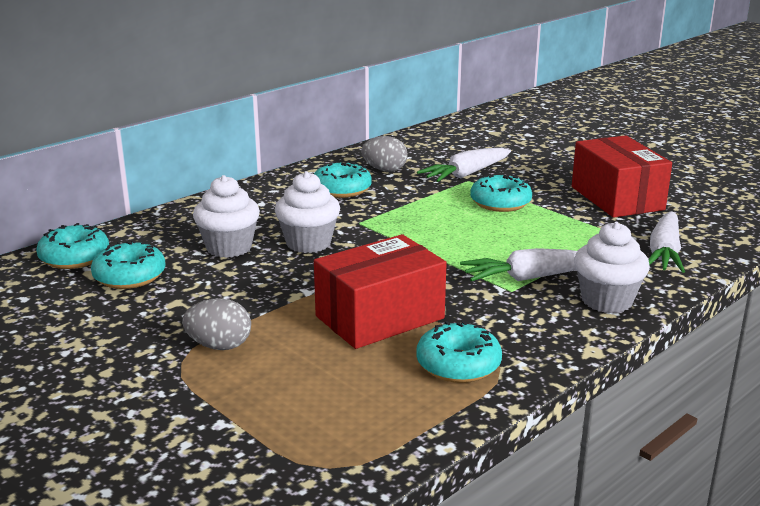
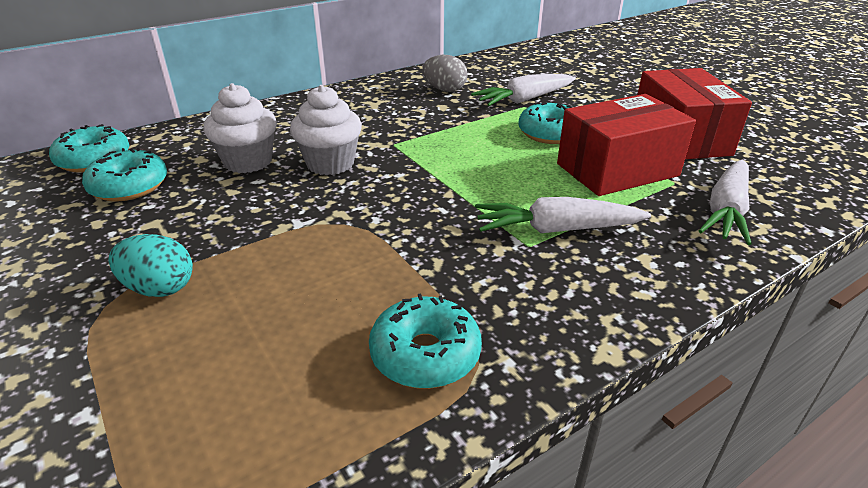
camera: 10 degrees right, 10 degrees up
(219, 346) = (159, 288): grey egg -> turquoise egg
(342, 189) = (393, 107): turquoise donut -> none
(380, 317) = (360, 268): red box -> red box (617, 170)
(607, 301) = (643, 273): white cupcake -> none

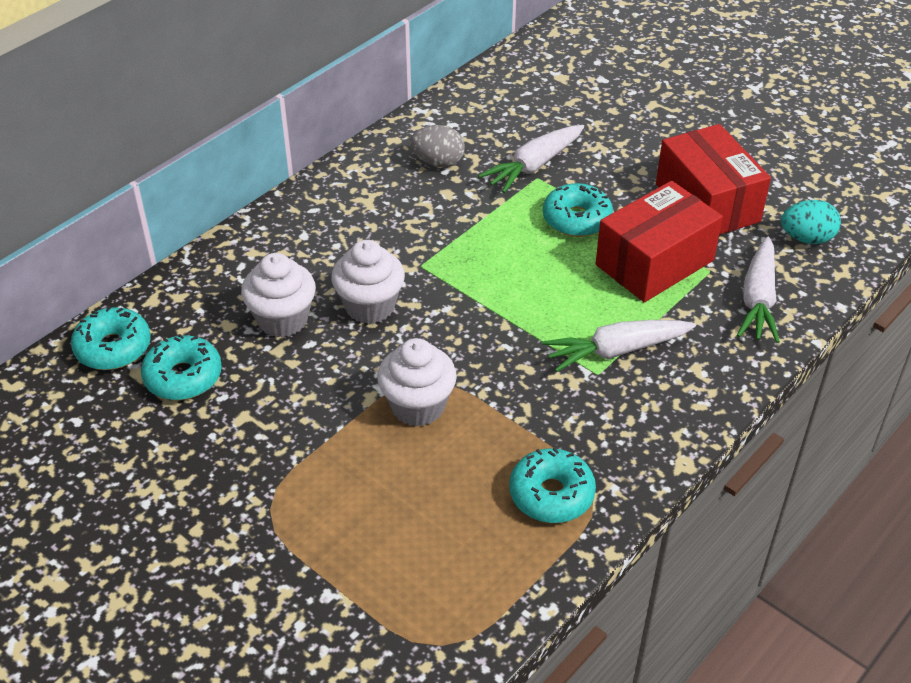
camera: 15 degrees left, 10 degrees up
(159, 288) = (304, 483): turquoise egg -> turquoise egg (806, 238)
(324, 242) = (418, 406): none -> white cupcake

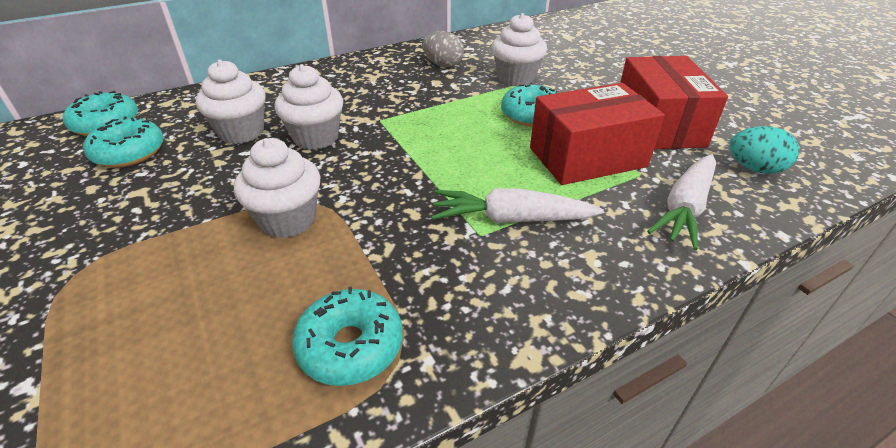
camera: 20 degrees right, 5 degrees down
(533, 166) = (516, 78): white carrot -> white cupcake

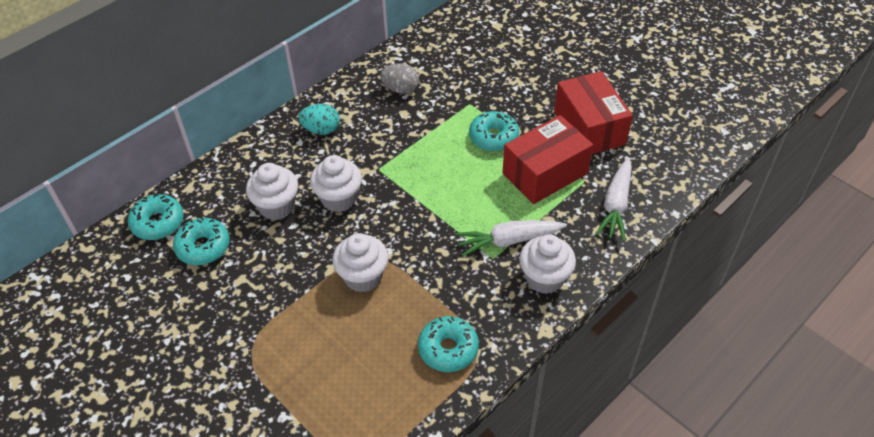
camera: 15 degrees left, 10 degrees up
(516, 78) = (468, 94): white cupcake -> white cupcake (544, 278)
(754, 168) = (658, 159): turquoise egg -> turquoise egg (321, 130)

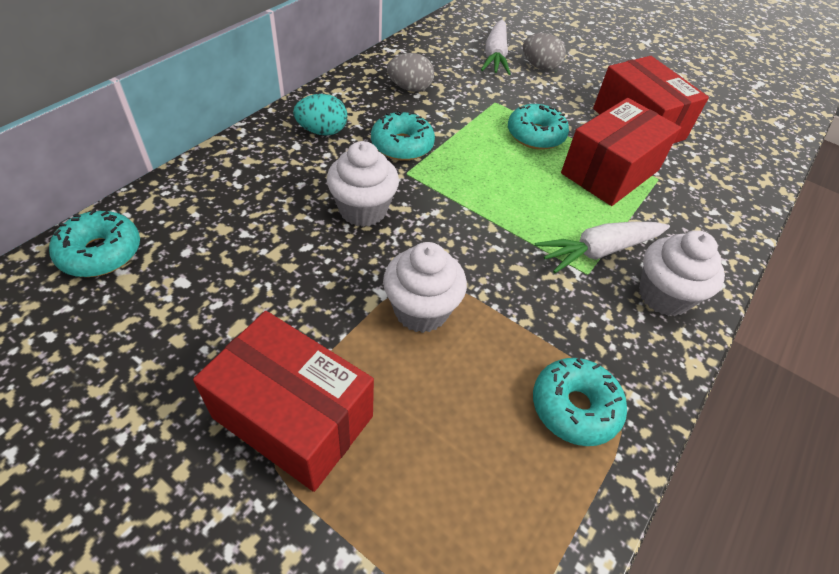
camera: 15 degrees left, 0 degrees up
(203, 247) = (174, 283): turquoise donut -> turquoise donut (402, 145)
(267, 338) = (293, 417): none -> red box
(277, 206) = (278, 223): white cupcake -> none
(522, 67) = (540, 67): none -> grey egg
(615, 205) = (706, 203): white carrot -> white carrot (495, 56)

